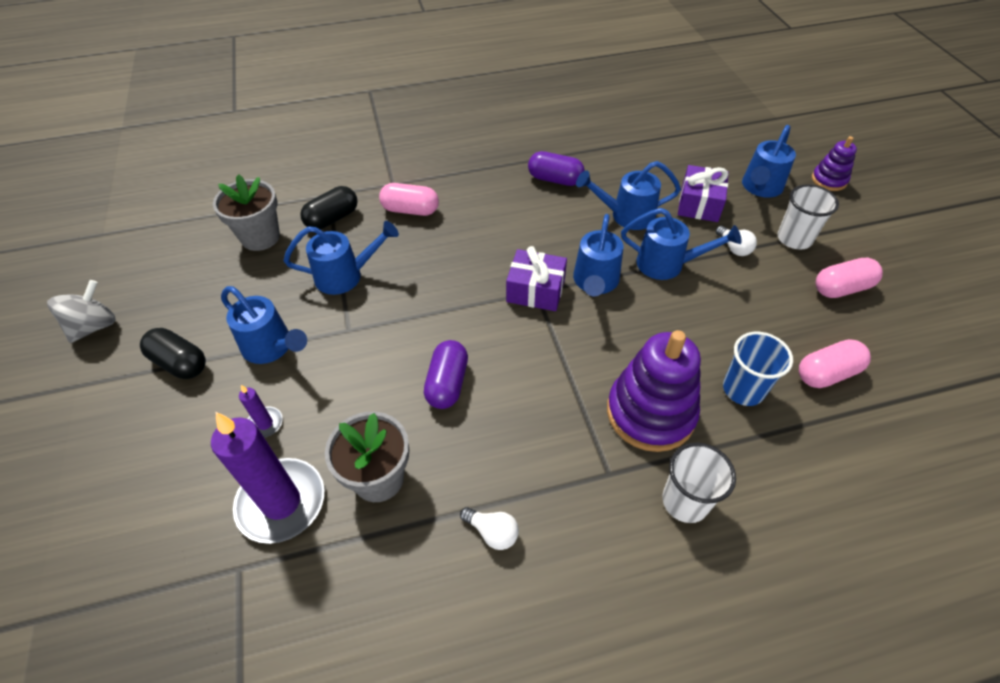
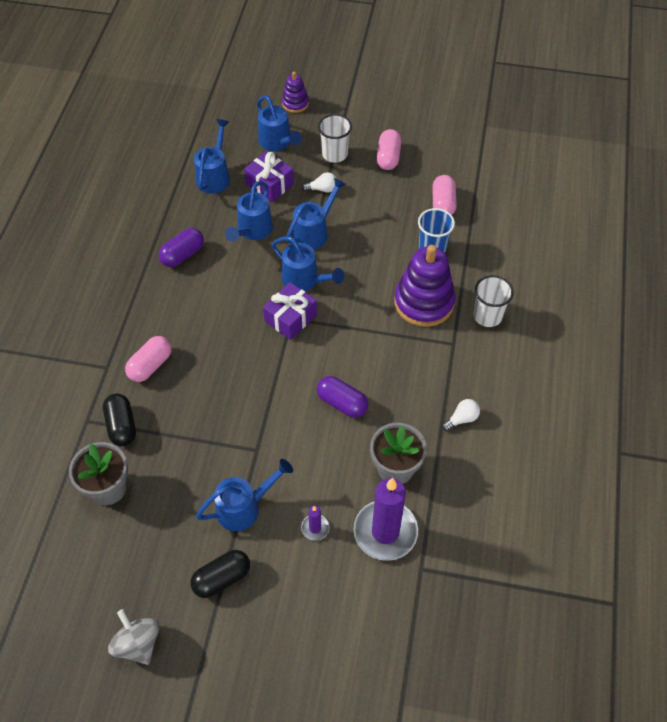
camera: 65 degrees left, 5 degrees up
(345, 276) = (198, 435): blue watering can -> blue watering can (214, 176)

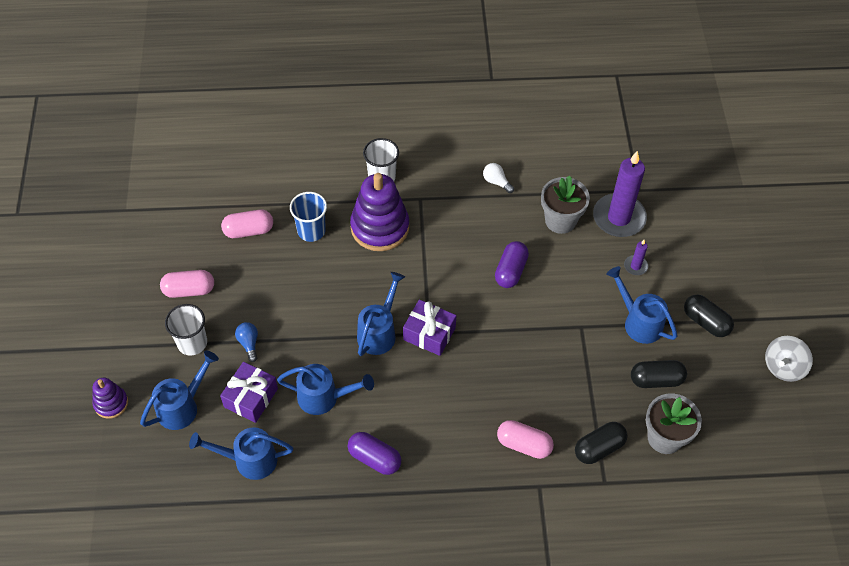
camera: 105 degrees left, 0 degrees up
(172, 501) = (656, 380): none -> black capsule
(314, 232) = (313, 338): blue watering can -> none
(322, 189) = (249, 343): white light bulb -> blue light bulb

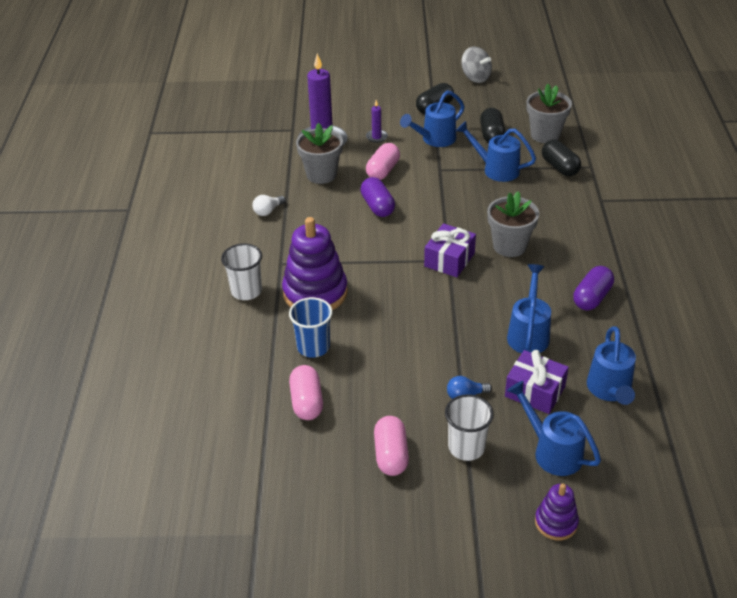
camera: 85 degrees left, 15 degrees down
(379, 332) = (448, 294): blue watering can -> blue watering can (496, 169)
(453, 388) = (509, 246): none -> grey flower pot
(510, 271) = (377, 206): purple capsule -> purple capsule turned 45 degrees clockwise
(524, 445) = (563, 206): pink capsule -> pink capsule (383, 171)

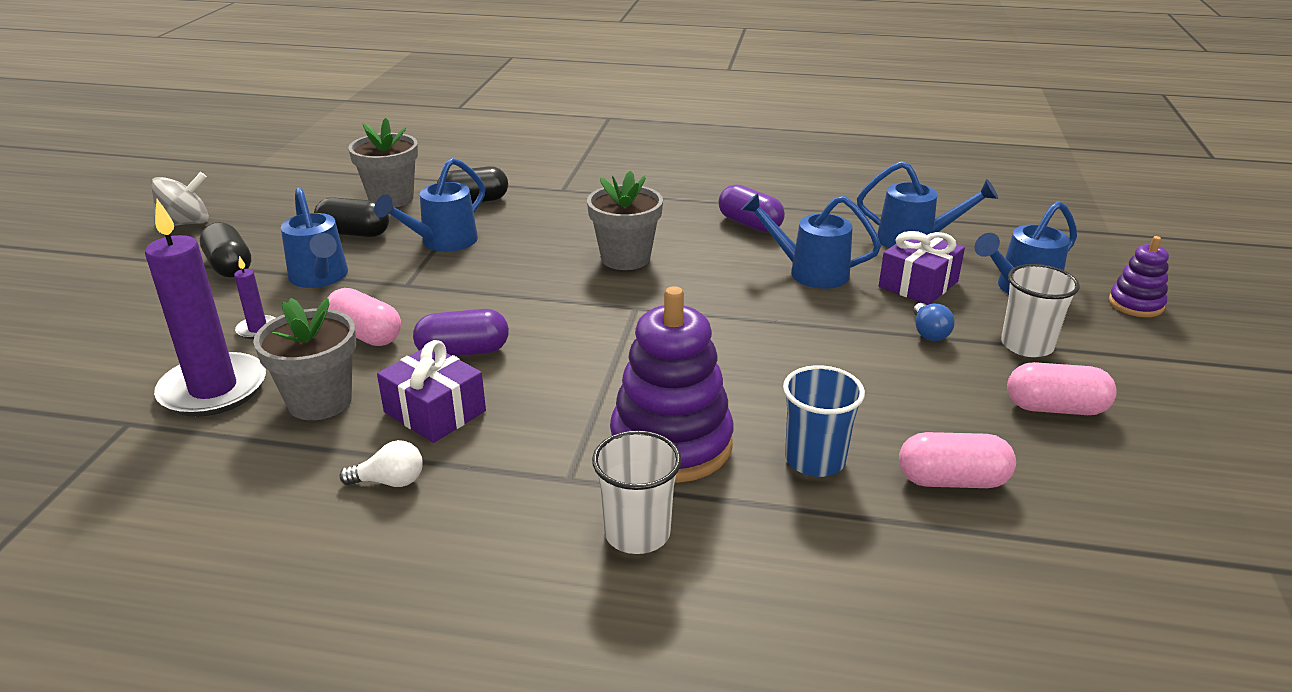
camera: 80 degrees left, 10 degrees down
(268, 211) = (390, 481): white light bulb -> white light bulb turned 60 degrees counterclockwise
(449, 260) = (635, 306): purple gift -> purple gift (434, 412)

